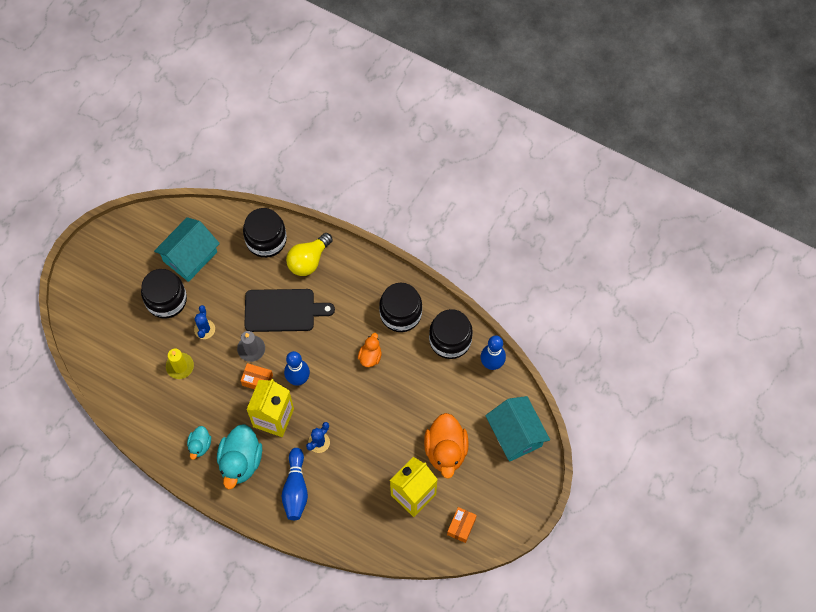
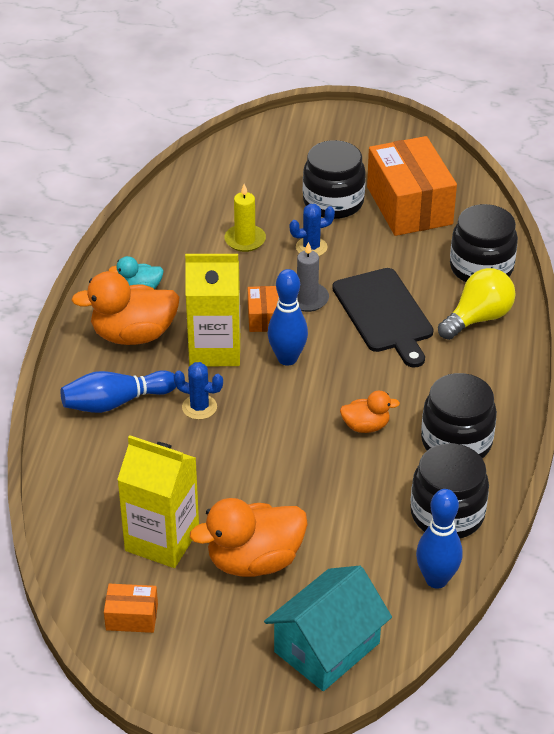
camera: 70 degrees right, 25 degrees down
(190, 256) = (409, 205): turquoise house -> orange box
(240, 461) = (133, 335): turquoise duck -> orange duck
(308, 260) = (478, 318): yellow light bulb -> yellow light bulb turned 120 degrees clockwise

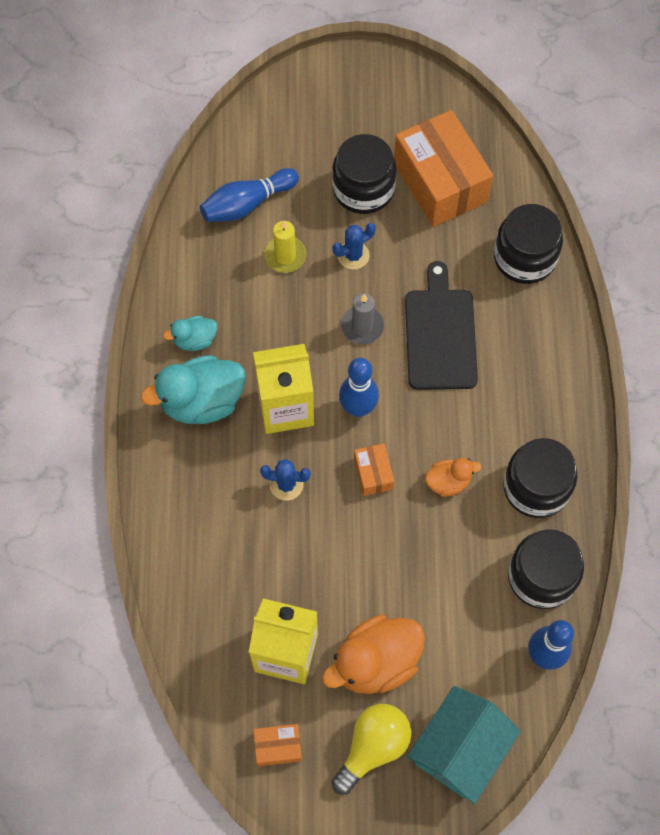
camera: 10 degrees left, 25 degrees up
(116, 402) = (204, 491): blue bowling pin -> blue bowling pin (247, 204)
(133, 335) = (202, 401): orange duck -> turquoise duck
(263, 318) = (324, 358): orange box -> orange box (373, 473)
(384, 314) = (440, 334): black cutting board -> black cutting board turned 150 degrees counterclockwise
(478, 318) = (532, 325): yellow light bulb -> yellow light bulb (373, 747)

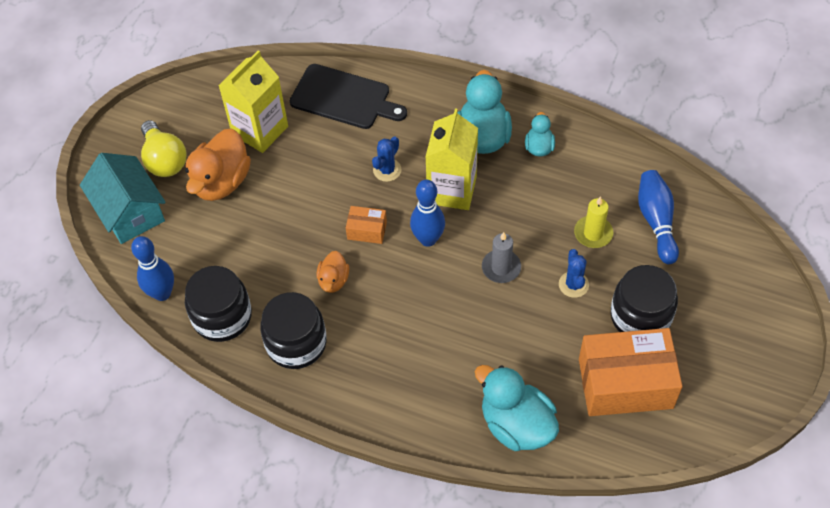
camera: 115 degrees right, 10 degrees down
(278, 747) = (199, 106): orange box -> none
(376, 662) = (221, 182): orange duck -> orange duck turned 150 degrees counterclockwise
(440, 334) = (468, 324): black cutting board -> black cutting board (344, 98)
(524, 257) = (516, 424): black jar -> turquoise duck

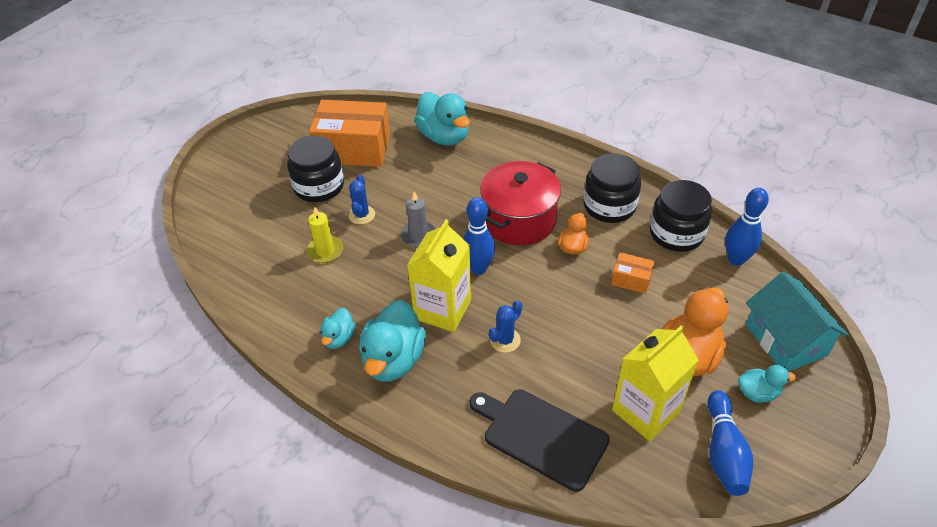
camera: 170 degrees left, 10 degrees down
(164, 160) = (758, 393): yellow light bulb -> turquoise duck
(367, 230) = (535, 284): orange box -> orange box (631, 280)
(396, 307) = (519, 220): none -> red pot
(656, 221) = (264, 252): blue bowling pin -> blue bowling pin (724, 452)

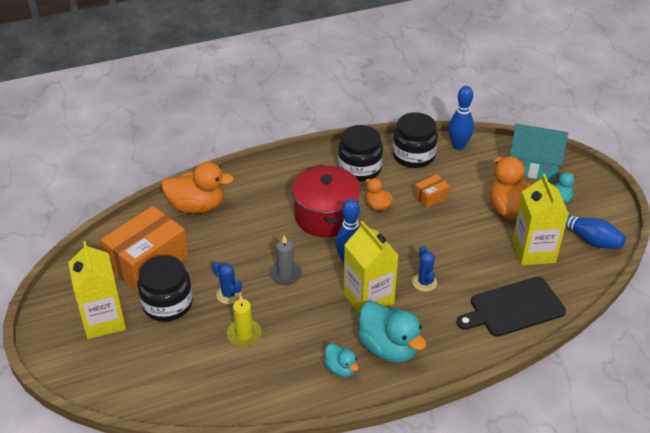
camera: 55 degrees left, 5 degrees down
(271, 163) = (103, 320): none -> yellow carton
(444, 136) = (197, 206): turquoise duck -> orange duck

